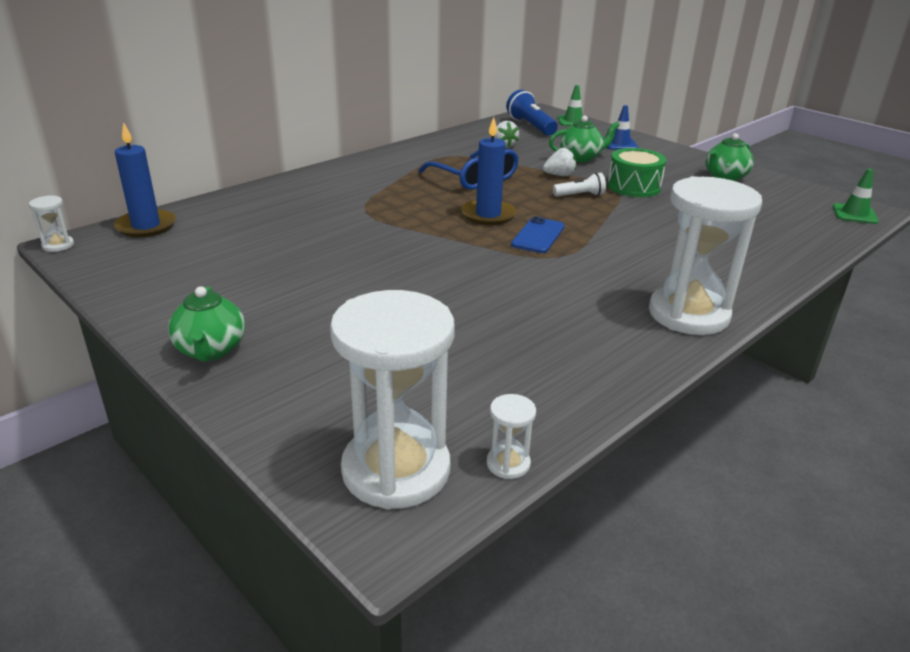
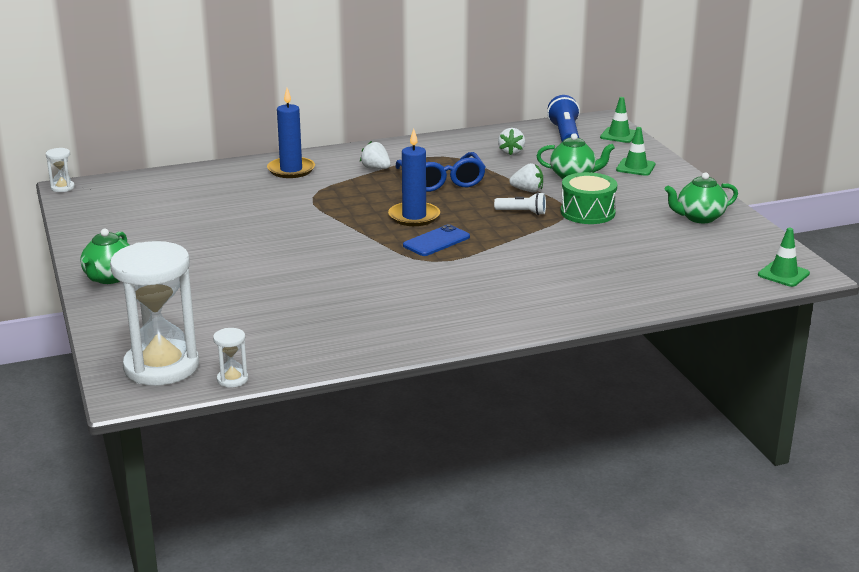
camera: 25 degrees right, 5 degrees down
(146, 226) = (133, 182): blue candle -> blue candle (291, 170)
(399, 175) = (376, 168): none -> white strawberry
(619, 144) = (635, 167): blue traffic cone -> green traffic cone
(688, 314) = (483, 323): white hourglass -> none

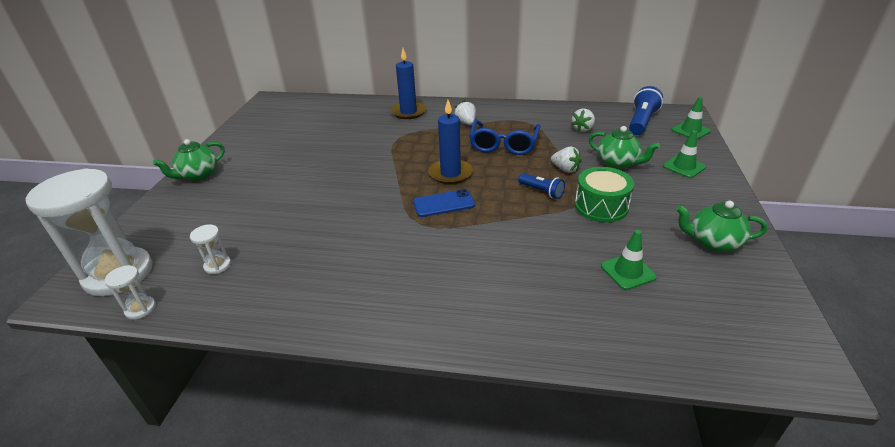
camera: 30 degrees right, 10 degrees up
(62, 187) = (265, 98): white hourglass -> white hourglass (217, 265)
(522, 212) = (541, 191): white flashlight -> blue flashlight
(783, 274) = (773, 360): green traffic cone -> green traffic cone (628, 272)

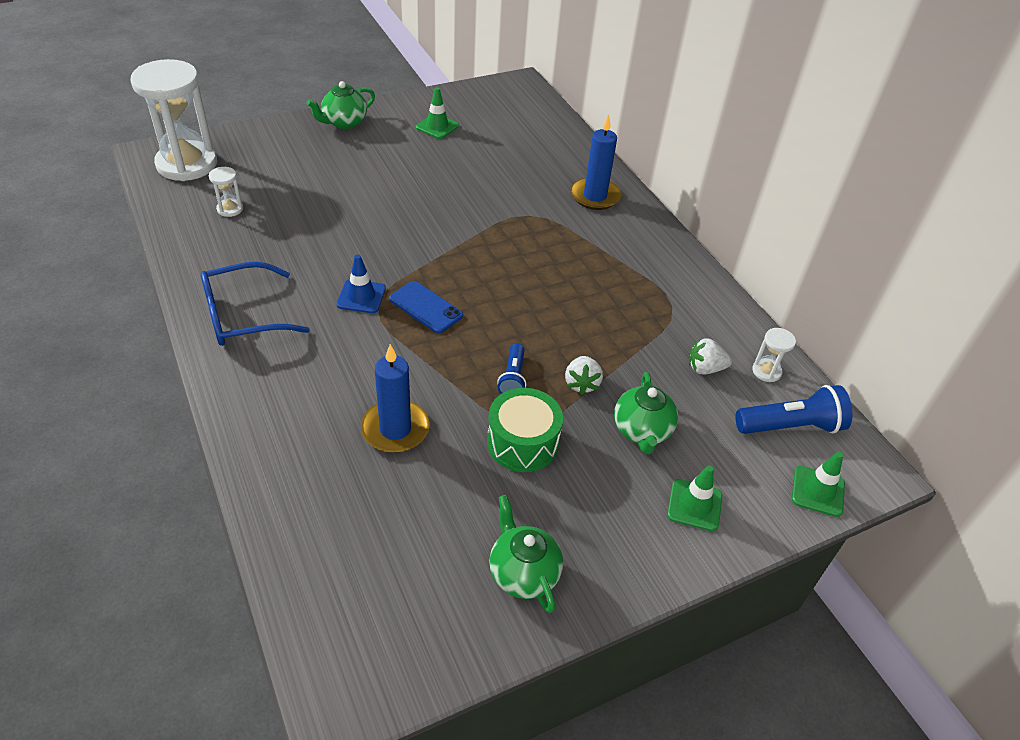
camera: 50 degrees right, 10 degrees up
(140, 309) = (157, 200): white hourglass -> white hourglass (766, 371)
(198, 175) = (344, 122): green teapot -> green teapot turned 45 degrees counterclockwise
(403, 228) = (361, 296): none -> blue traffic cone
(450, 174) = (488, 288): blue candle -> blue candle (395, 429)
(466, 123) = (615, 254): white strawberry -> none
(503, 145) = (592, 307): blue glasses -> blue glasses (242, 316)
(628, 272) = (408, 502): green traffic cone -> green traffic cone (437, 126)

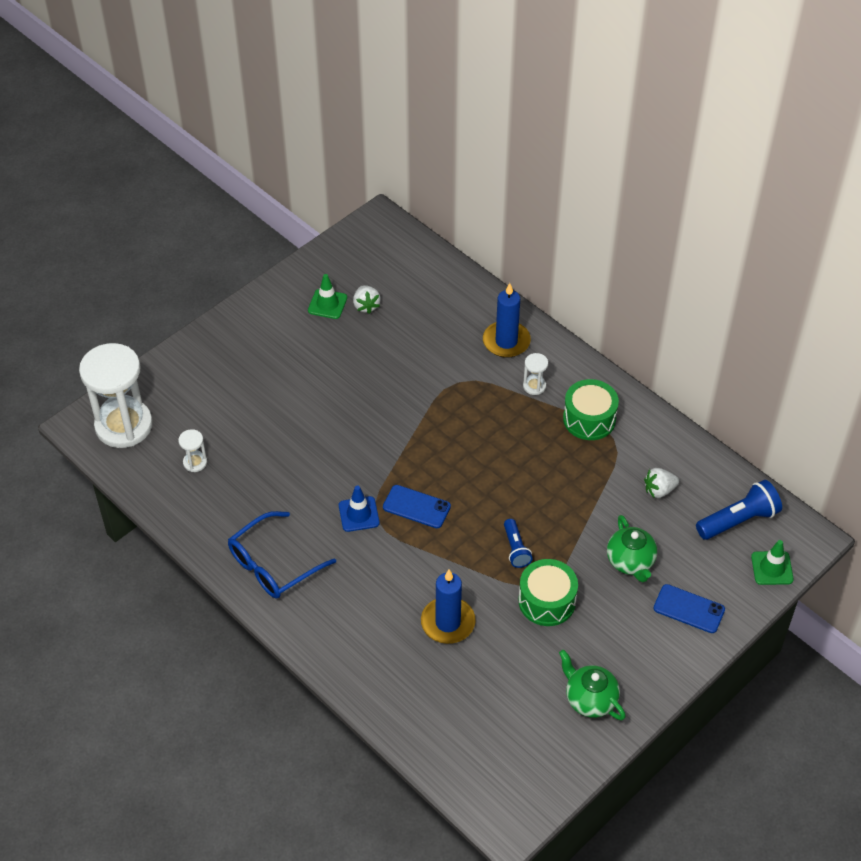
camera: 15 degrees left, 5 degrees up
(344, 122) = (238, 328): green teapot -> none
(581, 384) = (570, 536): white strawberry -> white strawberry (366, 306)
(652, 281) = (589, 419): none -> green drum
(694, 505) = (689, 609): green traffic cone -> blue phone
(766, 371) = (707, 477): white hourglass -> white hourglass (534, 386)

